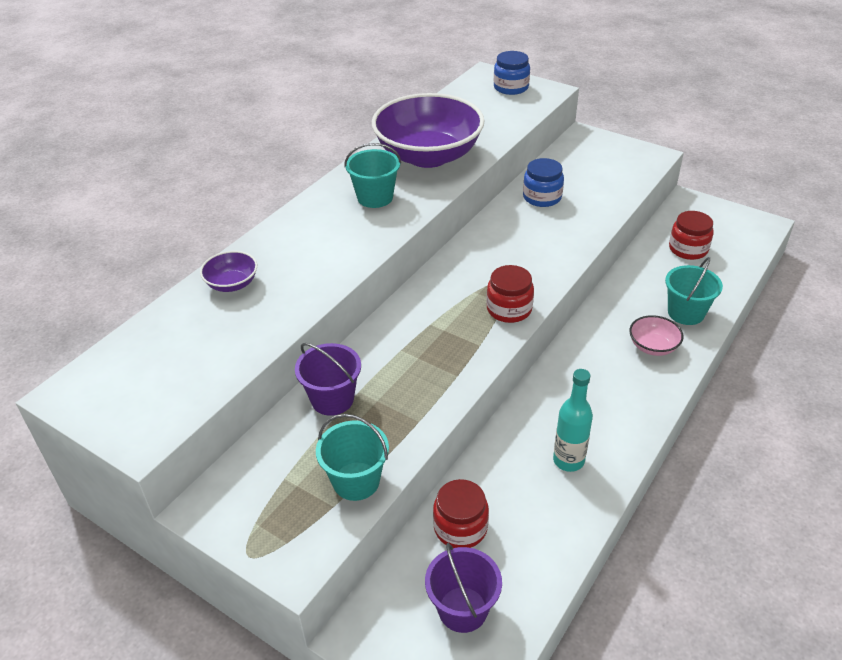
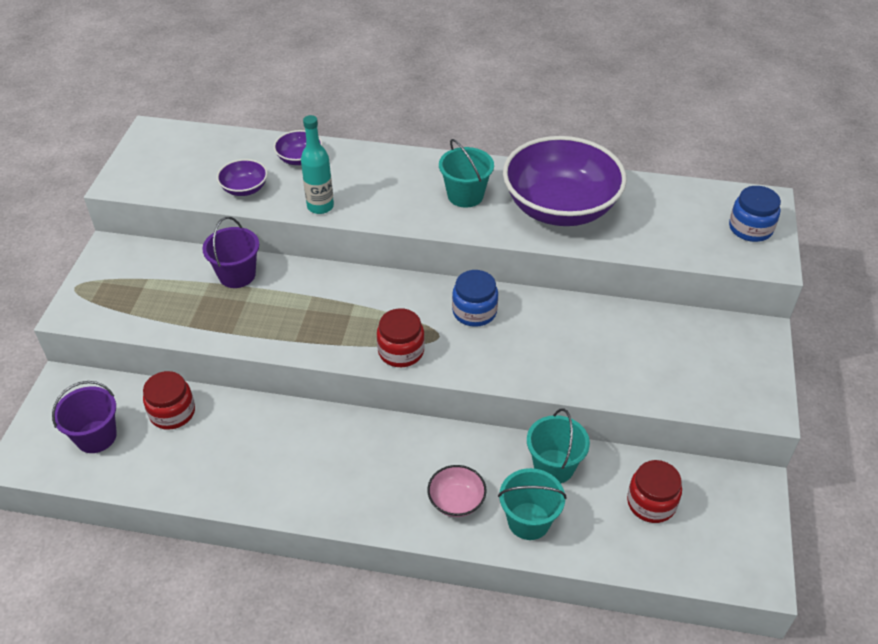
camera: 65 degrees right, 5 degrees up
(247, 333) = (244, 189): none -> purple bowl
(356, 481) = (156, 317): turquoise bucket -> turquoise bucket (554, 466)
(542, 197) = (603, 328): blue jar -> blue jar (474, 312)
(568, 460) = (270, 466): turquoise bottle -> turquoise bottle (320, 206)

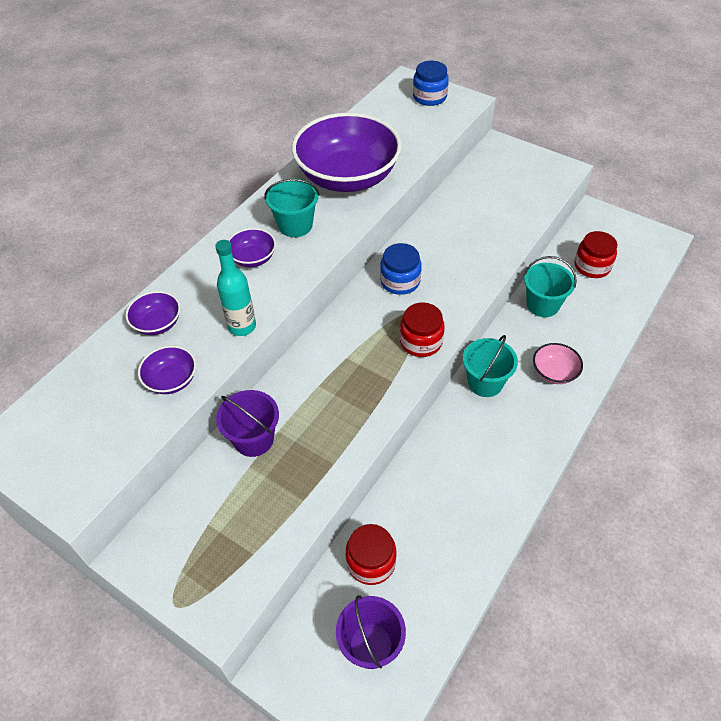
camera: 65 degrees left, 5 degrees up
(405, 184) = (253, 258): none -> purple bowl
(528, 521) = (586, 336): turquoise bucket -> turquoise bucket (485, 382)

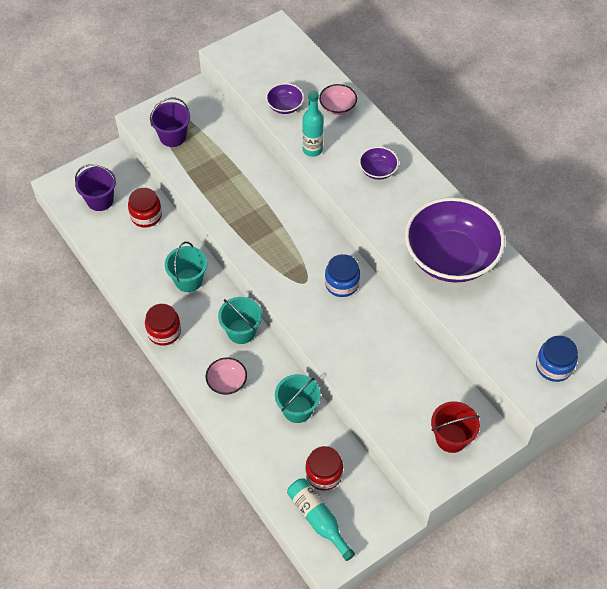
camera: 110 degrees right, 5 degrees up
(157, 323) = (337, 107): purple bowl -> pink bowl
(253, 439) = (242, 158): purple bucket -> purple bucket (173, 136)
(295, 225) = (403, 205): turquoise bucket -> turquoise bucket (188, 280)
(421, 342) = (274, 274): red jar -> red jar (164, 332)
(518, 168) = (451, 438): none -> red bucket
(635, 257) = (318, 519): none -> turquoise bottle

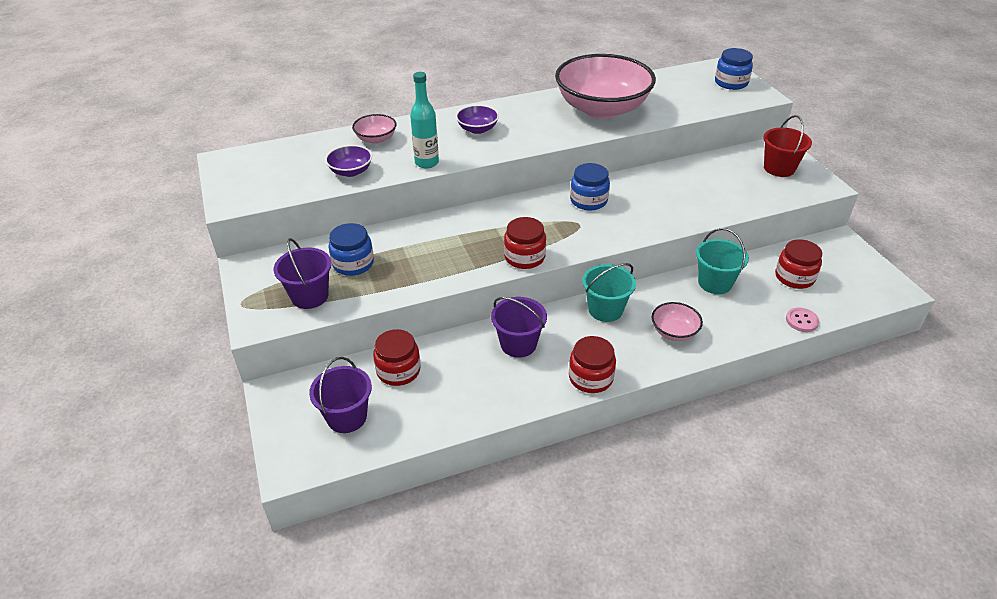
camera: 75 degrees left, 15 degrees down
(188, 280) = (518, 344): turquoise bucket -> purple bucket
(213, 149) = (353, 263): none -> blue jar
(249, 252) = (524, 257): none -> red jar
(264, 478) = (801, 321): none -> pink button
(318, 519) = (848, 289): turquoise bottle -> none
(450, 257) = (602, 109): purple bowl -> pink bowl

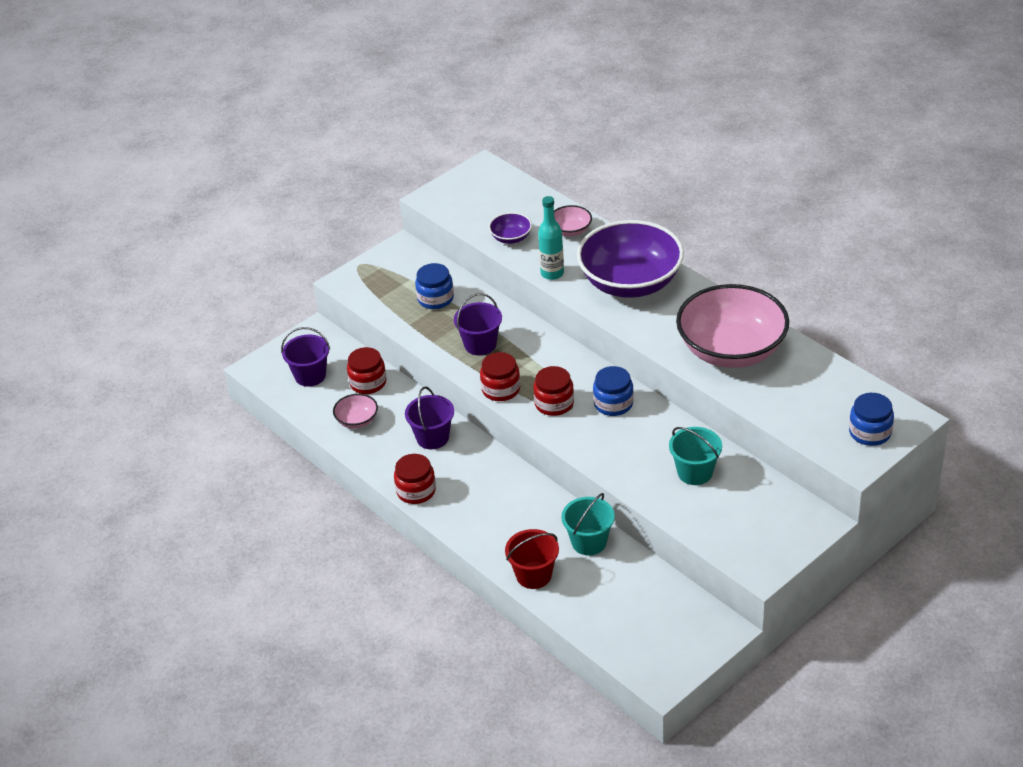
camera: 70 degrees right, 0 degrees up
(309, 296) = (385, 293): purple bucket -> purple bucket (480, 344)
(477, 129) = (630, 282): purple bowl -> purple bowl, size x2.35
(605, 309) = (506, 477): turquoise bucket -> turquoise bucket (695, 472)
(674, 332) = (501, 528): pink bowl -> pink bowl (357, 420)
(779, 168) = (772, 529): red bucket -> red bucket (533, 575)
(794, 277) = (634, 599): red jar -> red jar (554, 403)
(801, 321) = (566, 613): pink button -> none

